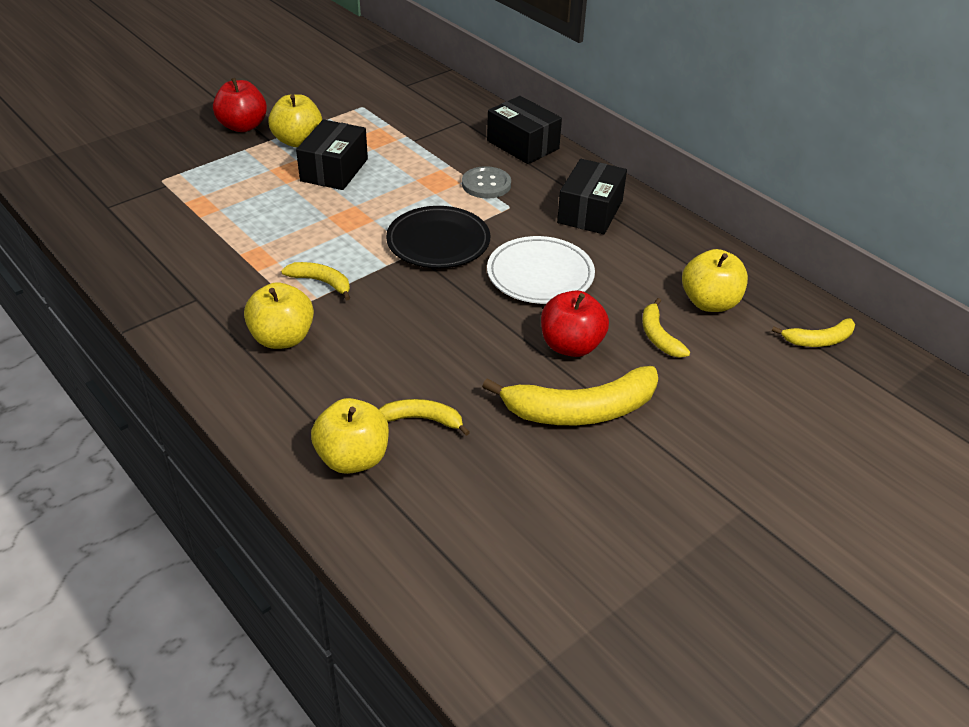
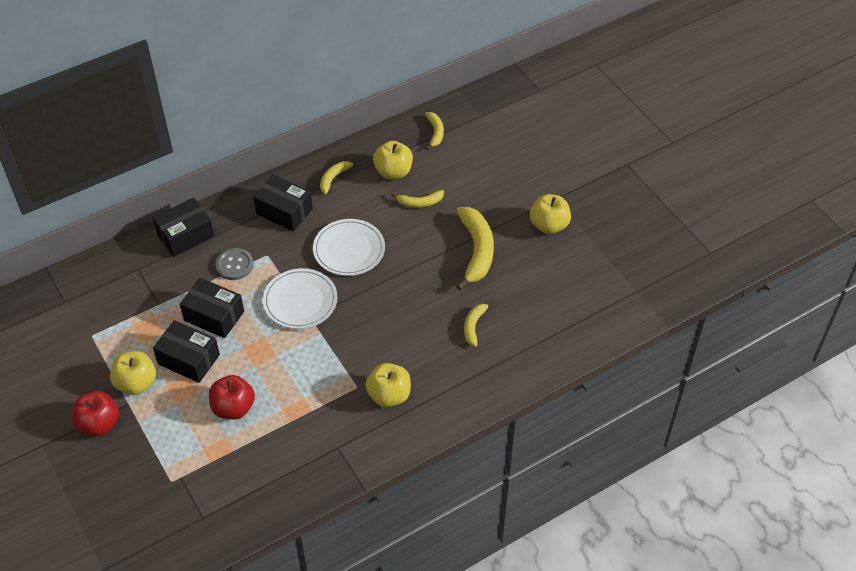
camera: 80 degrees left, 10 degrees up
(321, 282) = (333, 372): yellow banana -> yellow banana (334, 178)
(353, 458) = (501, 361): yellow apple -> yellow apple (549, 225)
(402, 179) = (214, 316): none -> black box
(438, 242) = (300, 301): black plate -> white plate
(571, 346) = (421, 246): red apple -> red apple (233, 408)

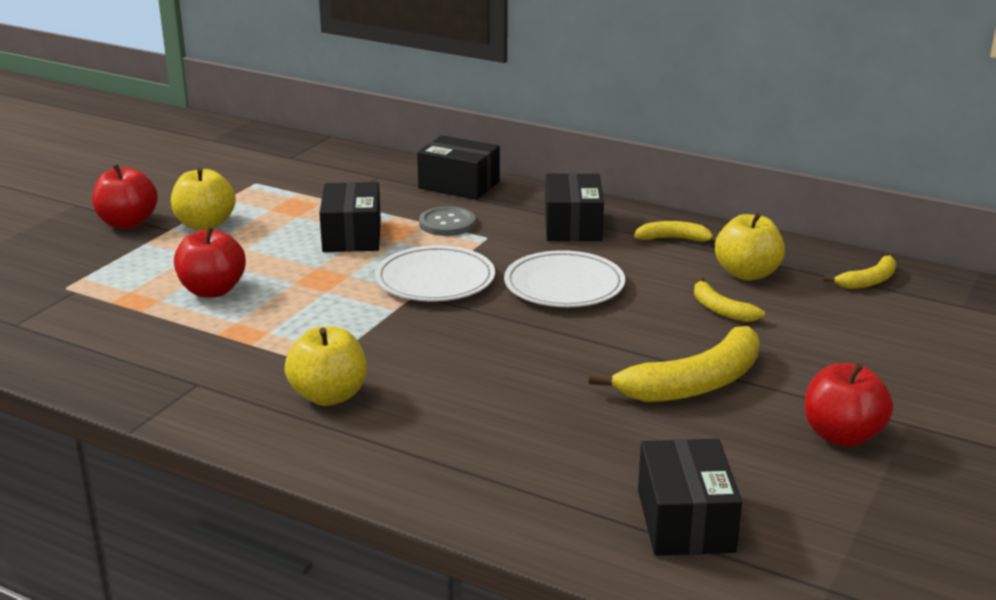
camera: 60 degrees right, 25 degrees down
(188, 359) = (268, 242): black box -> black box (685, 521)
(474, 325) = (540, 428): yellow banana -> none
(549, 225) = (842, 436): yellow apple -> red apple

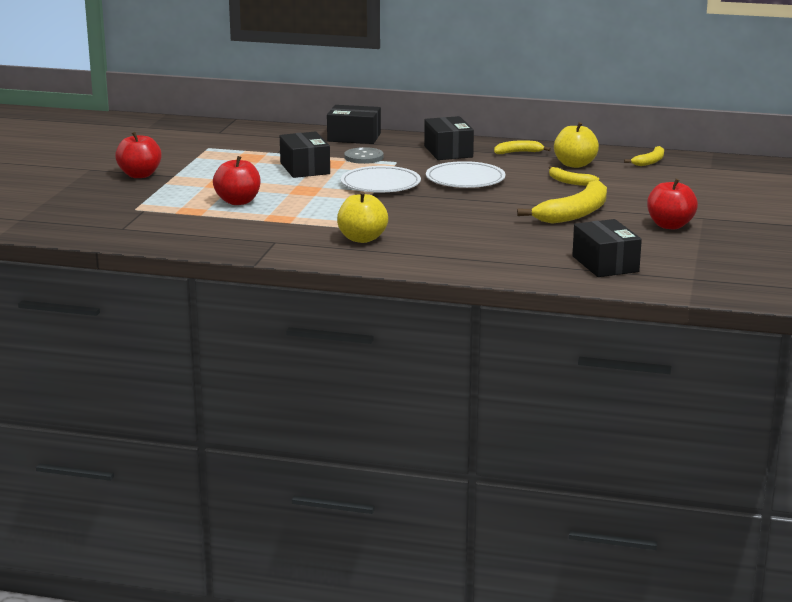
camera: 15 degrees left, 5 degrees down
(205, 224) = (196, 171): yellow apple -> none

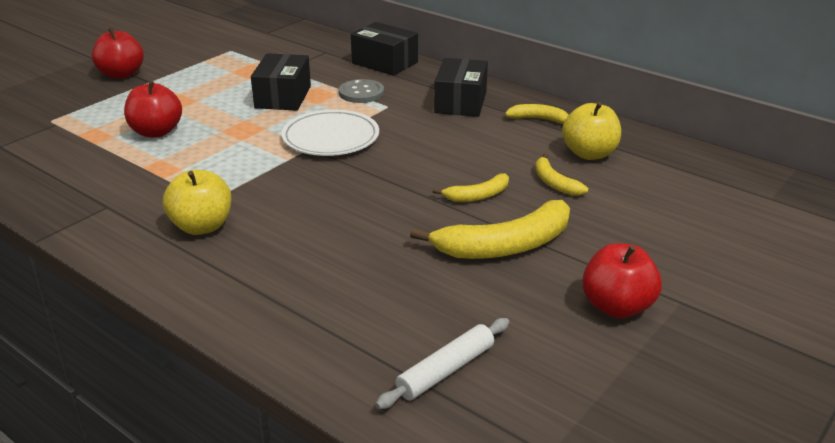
camera: 25 degrees right, 10 degrees up
(465, 179) = (432, 151): white plate -> none
(605, 264) = (445, 371): black box -> white rolling pin
(650, 162) = (693, 169): yellow banana -> yellow banana (477, 196)

